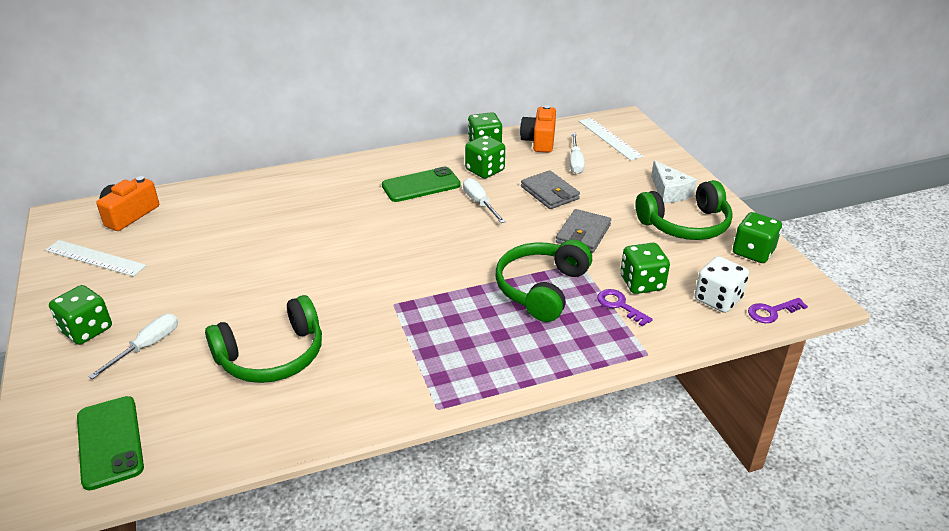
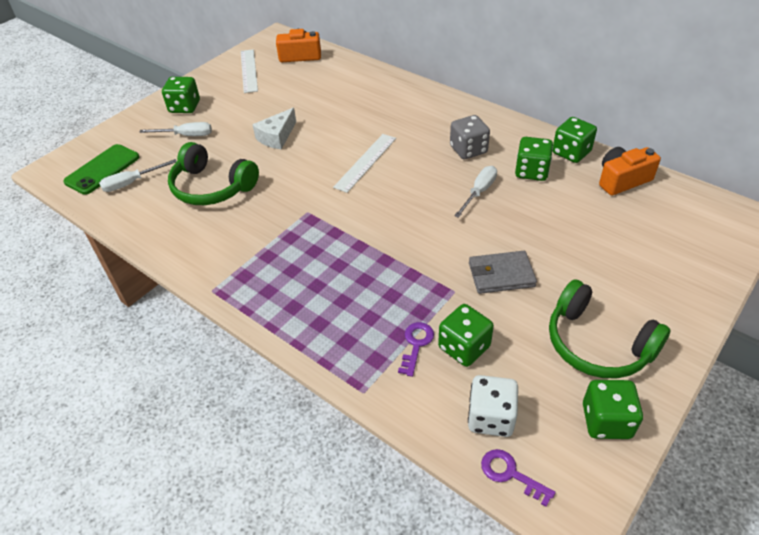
camera: 60 degrees right, 10 degrees up
(421, 185) = (468, 150): green phone -> grey dice
(542, 289) = (395, 283): green headphones -> none
(549, 193) = (542, 225): grey wallet -> none
(575, 162) = (615, 218): white screwdriver -> white screwdriver (131, 183)
(609, 138) = (691, 223): white ruler -> white ruler (365, 162)
(669, 192) = (645, 308): white cheese -> white cheese (277, 137)

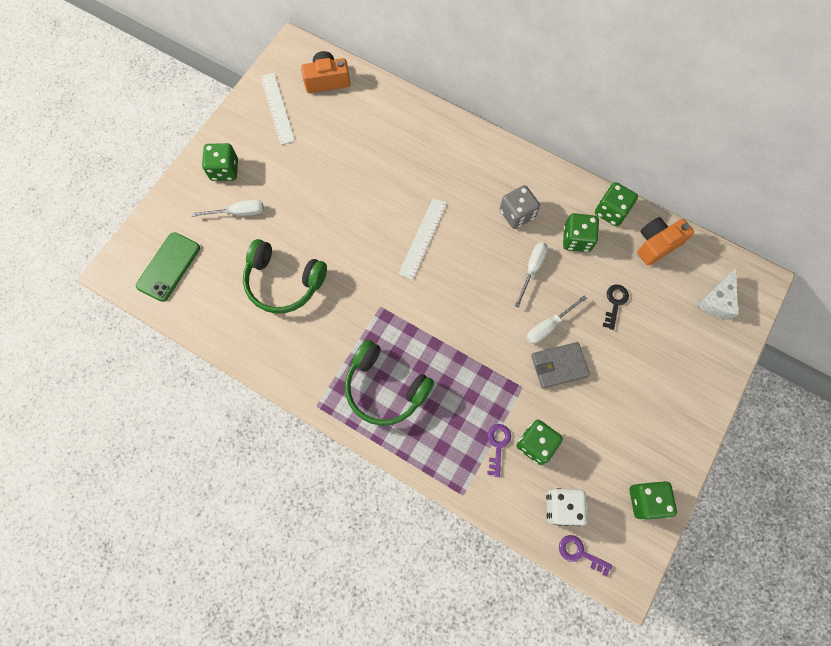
camera: 10 degrees left, 25 degrees up
(131, 183) = (204, 282): white screwdriver -> white screwdriver (548, 326)
(277, 137) = (330, 208): white cheese -> white cheese (717, 301)
(572, 224) = (615, 303): none -> black key
(597, 343) = (638, 430): green headphones -> green headphones (385, 388)

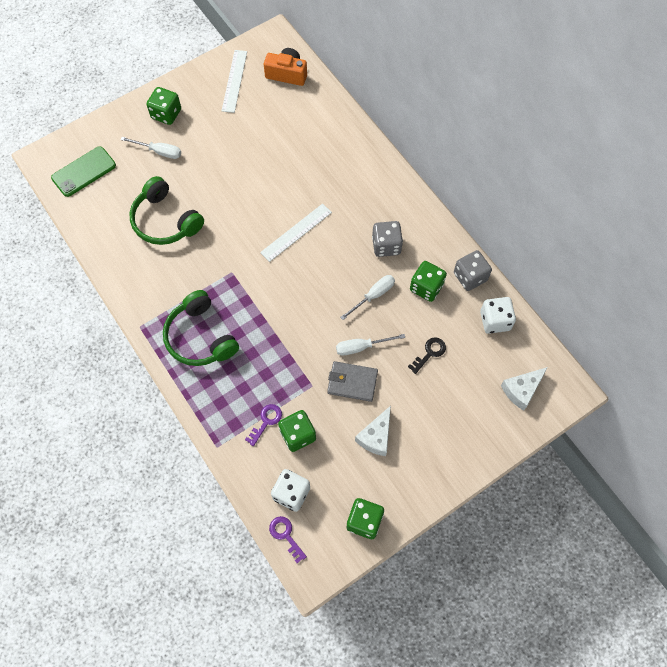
camera: 25 degrees right, 5 degrees down
(610, 410) = (376, 436): none -> white cheese
(611, 211) = (470, 277): green dice -> grey dice
(657, 244) = (495, 321): orange camera -> white dice

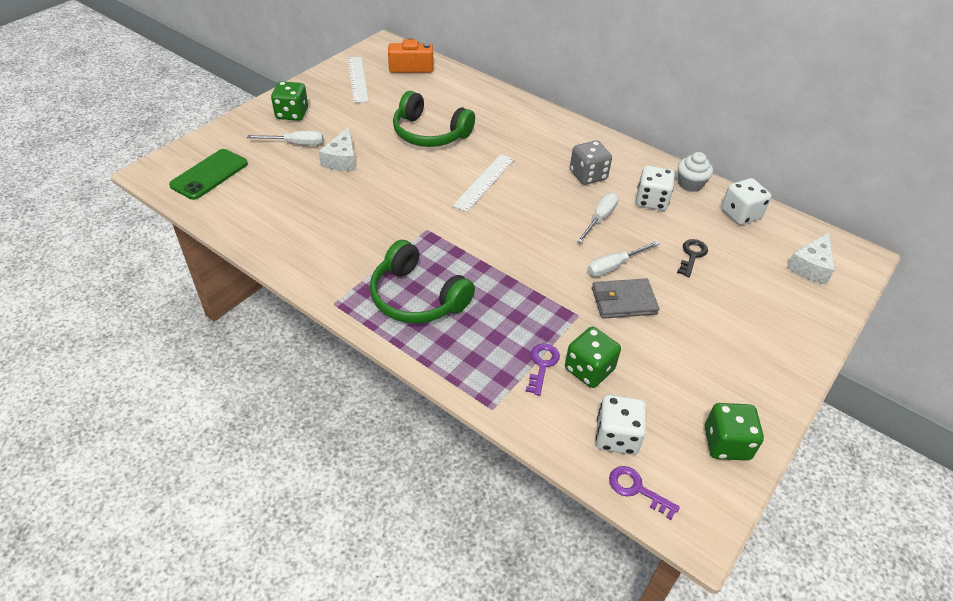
camera: 20 degrees left, 20 degrees down
(165, 220) = (327, 199): green headphones -> green headphones (430, 133)
(376, 436) = (683, 348): white cheese -> white cheese (342, 159)
(426, 287) = (651, 201): green dice -> white dice
(470, 277) = (690, 184): grey dice -> white cupcake

